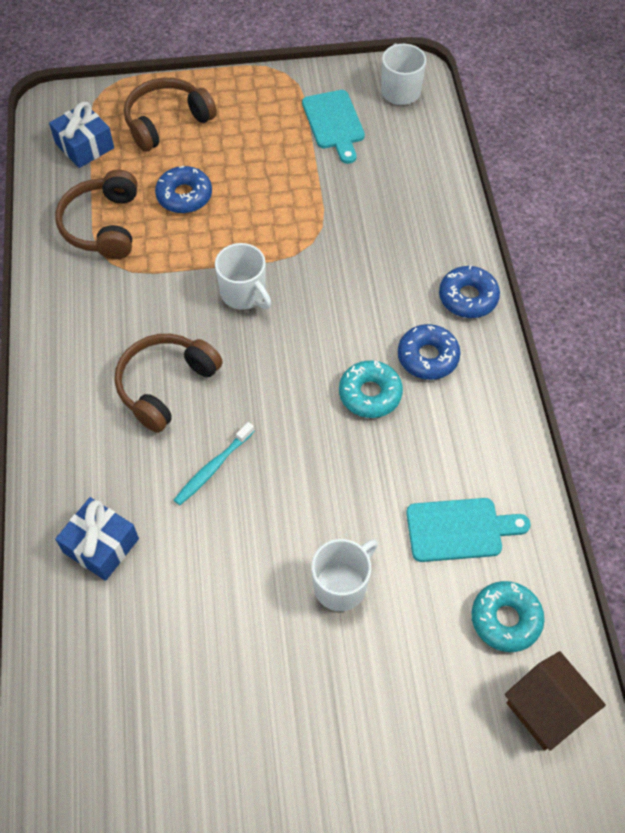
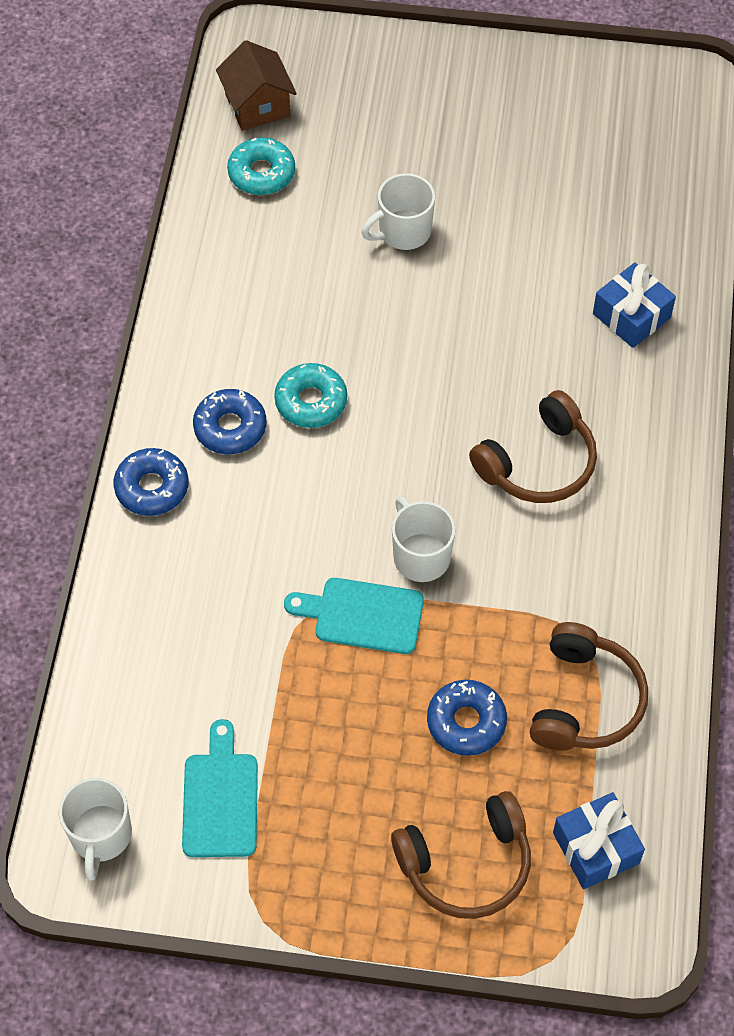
camera: 165 degrees left, 0 degrees up
(213, 468) = (503, 363): turquoise toothbrush -> none
(459, 529) = (271, 252): turquoise cutting board -> turquoise cutting board (362, 615)

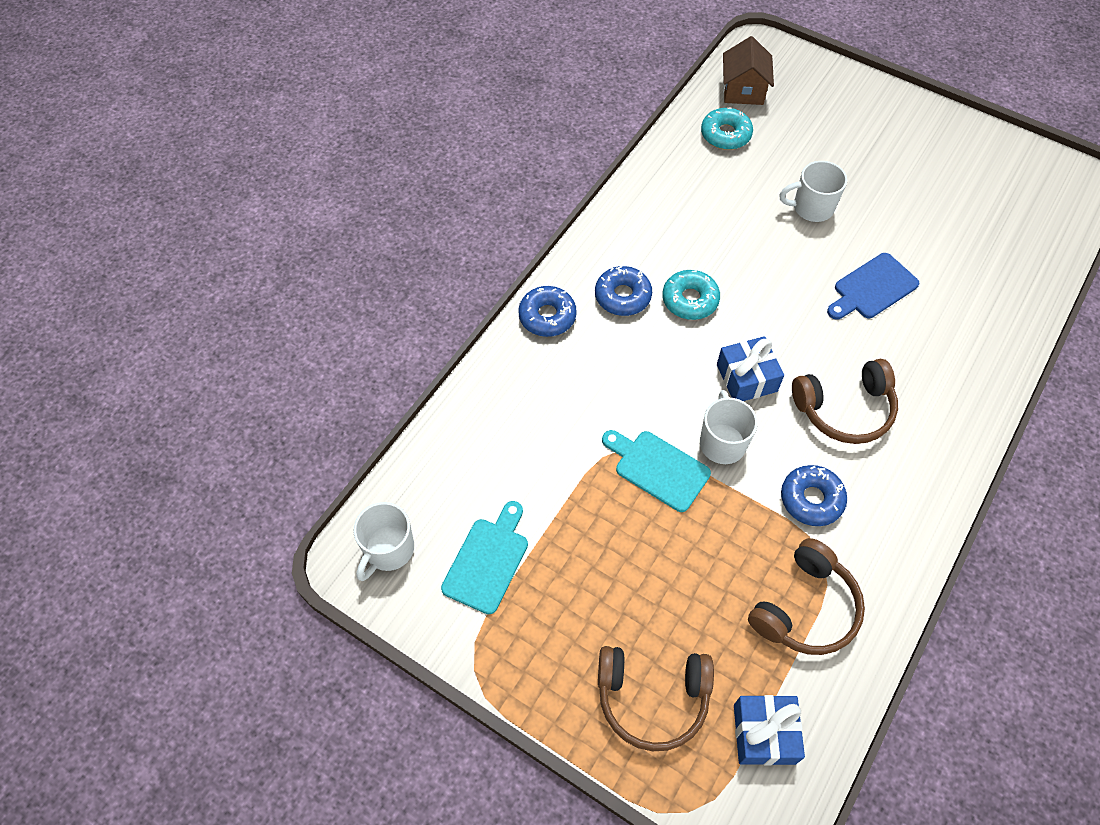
camera: 25 degrees right, 0 degrees up
(466, 722) = (702, 584): blue donut -> blue donut (811, 499)
(512, 306) = (872, 288): none -> blue cutting board
(631, 316) = (965, 328): blue gift -> blue gift (746, 378)

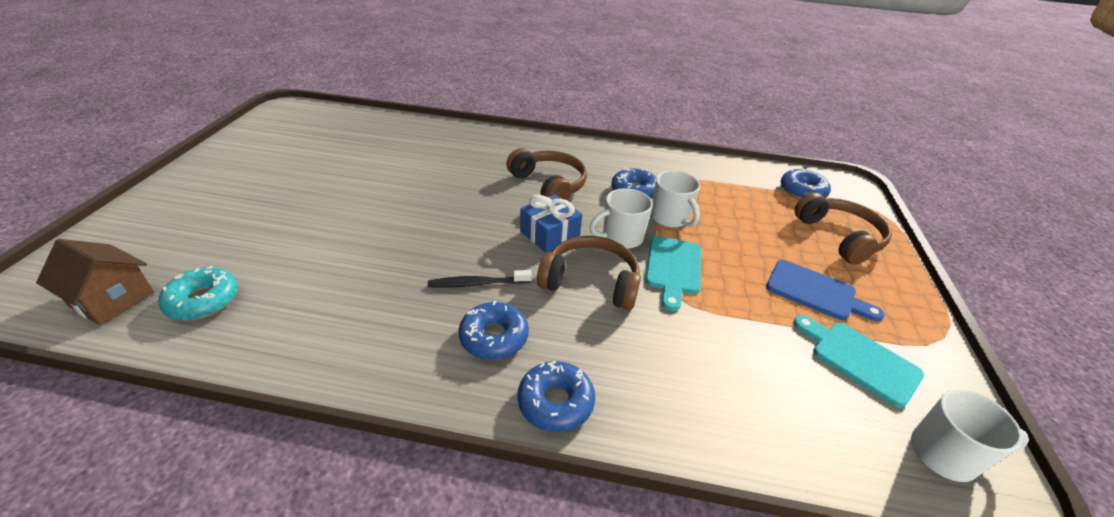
camera: 115 degrees left, 20 degrees down
(487, 561) = (859, 359): turquoise cutting board -> turquoise cutting board turned 45 degrees clockwise
(690, 300) = (477, 283): turquoise donut -> black toothbrush
(743, 90) = (112, 299): brown house -> brown house turned 45 degrees clockwise
(764, 734) = (802, 191): blue gift -> blue donut
(805, 608) = (712, 185): brown headphones -> brown headphones (591, 282)
(811, 208) = (328, 223): white mug -> white mug (670, 218)
(872, 288) = (422, 183): blue cutting board -> blue cutting board (815, 292)

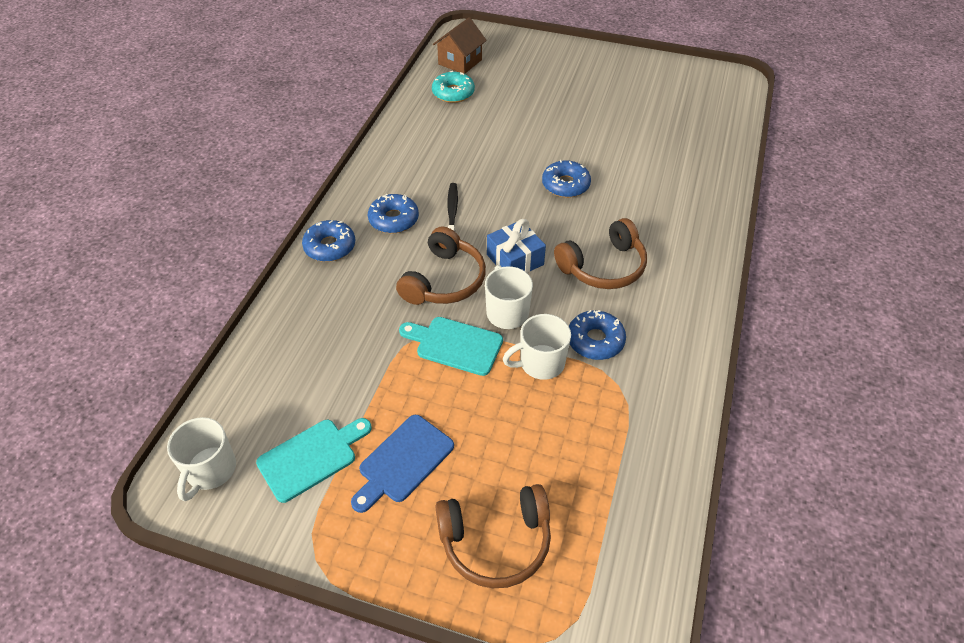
camera: 100 degrees right, 10 degrees up
(802, 191) = (608, 546): blue donut -> blue donut (565, 185)

